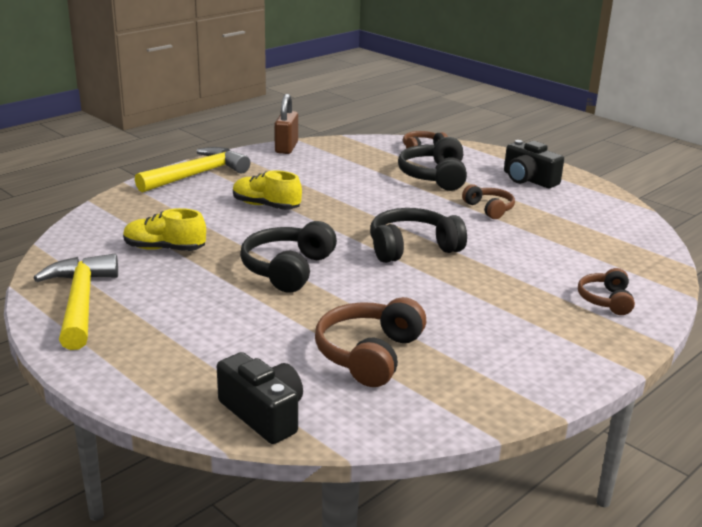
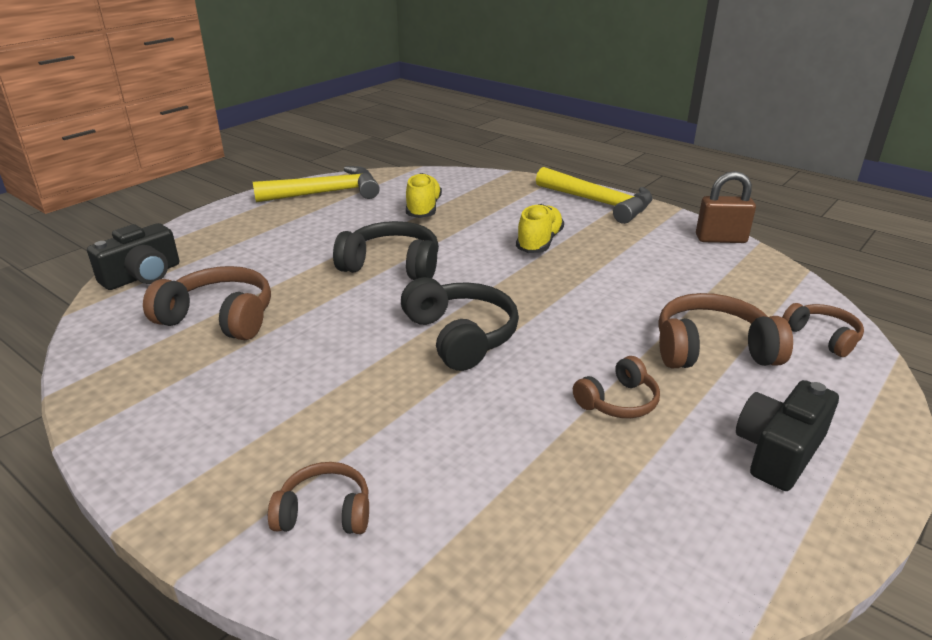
camera: 85 degrees right, 5 degrees up
(434, 176) = (712, 350): black headphones -> brown headphones

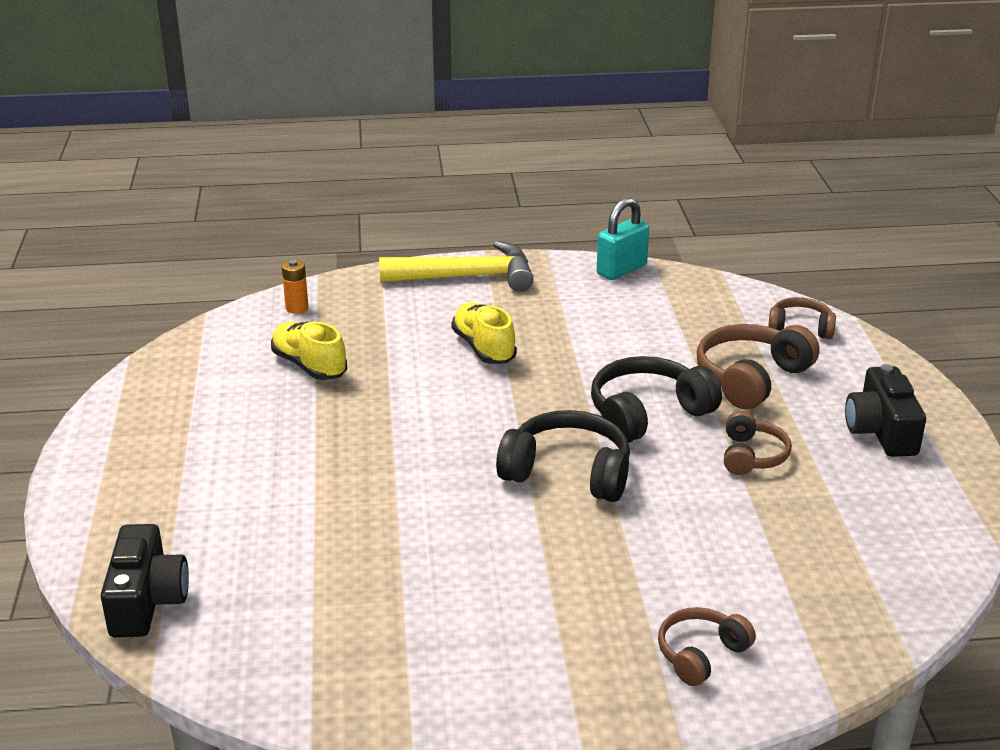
camera: 45 degrees left, 0 degrees up
(219, 318) = (328, 587): brown headphones -> none
(326, 193) = (160, 399): yellow hammer -> none
(392, 266) = (393, 443): black headphones -> black headphones (648, 414)
(469, 181) = (297, 308): none -> orange battery
(720, 239) = (621, 270): brown padlock -> turquoise padlock

